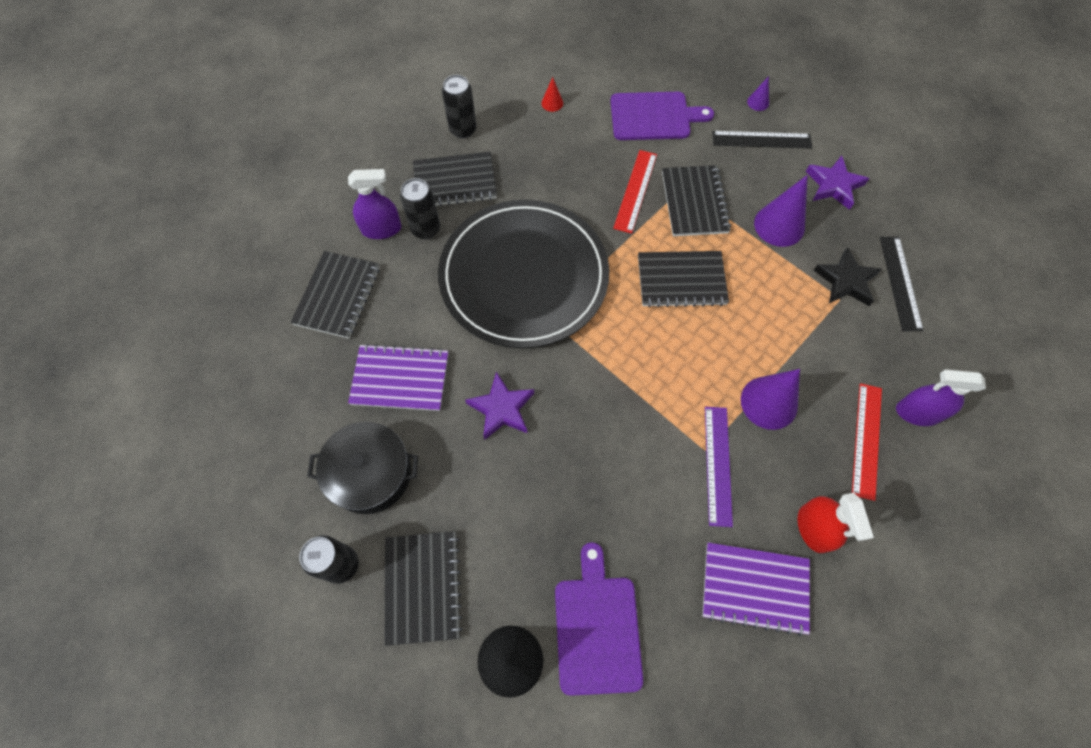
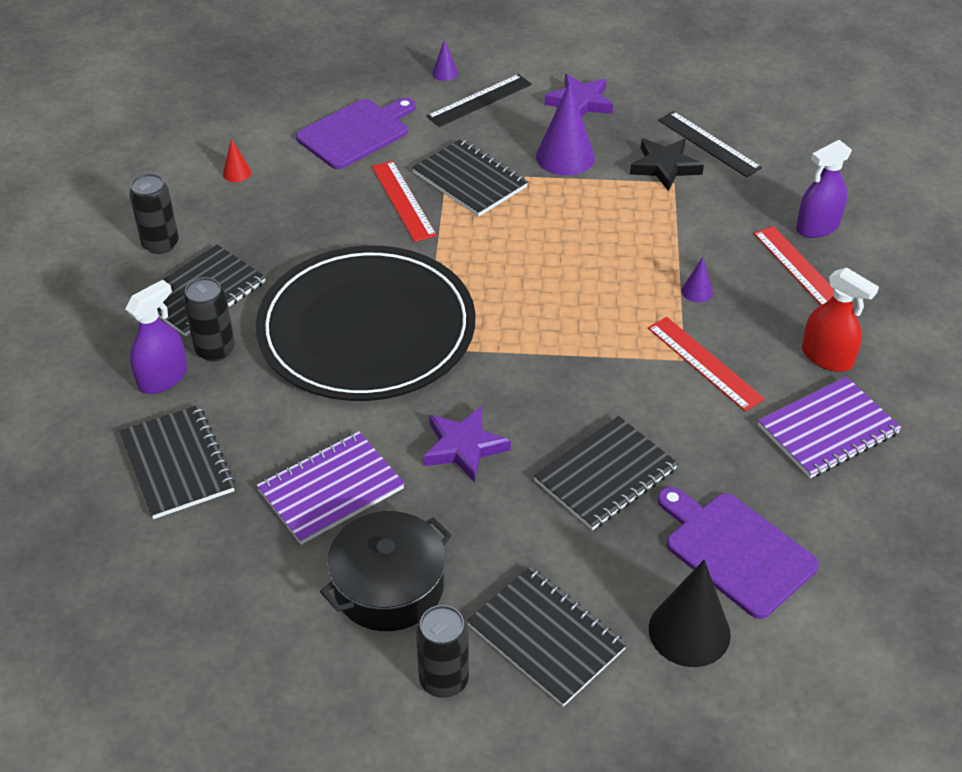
camera: 40 degrees left, 20 degrees down
(681, 280) = (523, 246): black notebook -> black notebook (605, 475)
(717, 465) = (704, 363): purple ruler -> red ruler
(769, 402) = (697, 291): purple cone -> purple cone, size x0.48

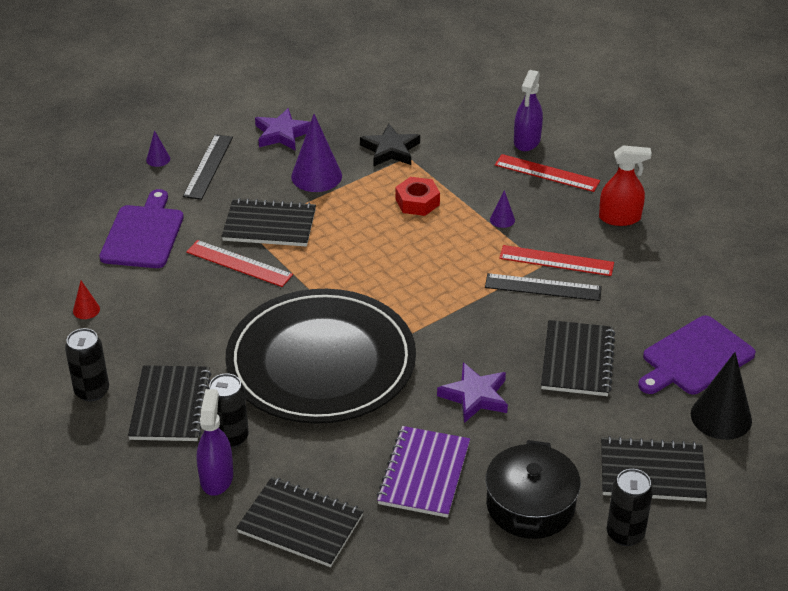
camera: 40 degrees left, 5 degrees down
(631, 230) = (417, 202): none -> red nut
(709, 144) = (401, 120): black ruler -> black ruler (543, 287)
(735, 551) = (695, 358): purple cutting board -> purple cutting board turned 45 degrees counterclockwise
(828, 430) = (666, 260): purple notebook -> none

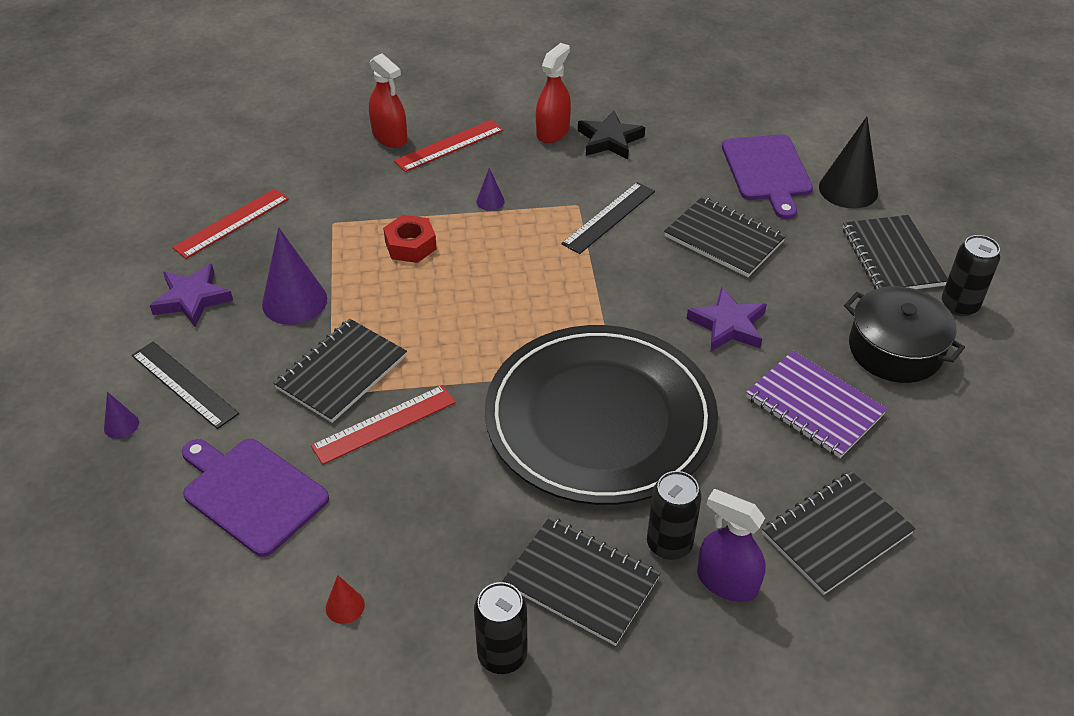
camera: 60 degrees left, 5 degrees up
(390, 150) = (308, 230): black star -> black star (609, 140)
(527, 141) = (390, 137): purple spray bottle -> red spray bottle
(556, 261) = (579, 193): red ruler -> red ruler (232, 223)
(652, 472) = (892, 257): black notebook -> black notebook turned 45 degrees counterclockwise

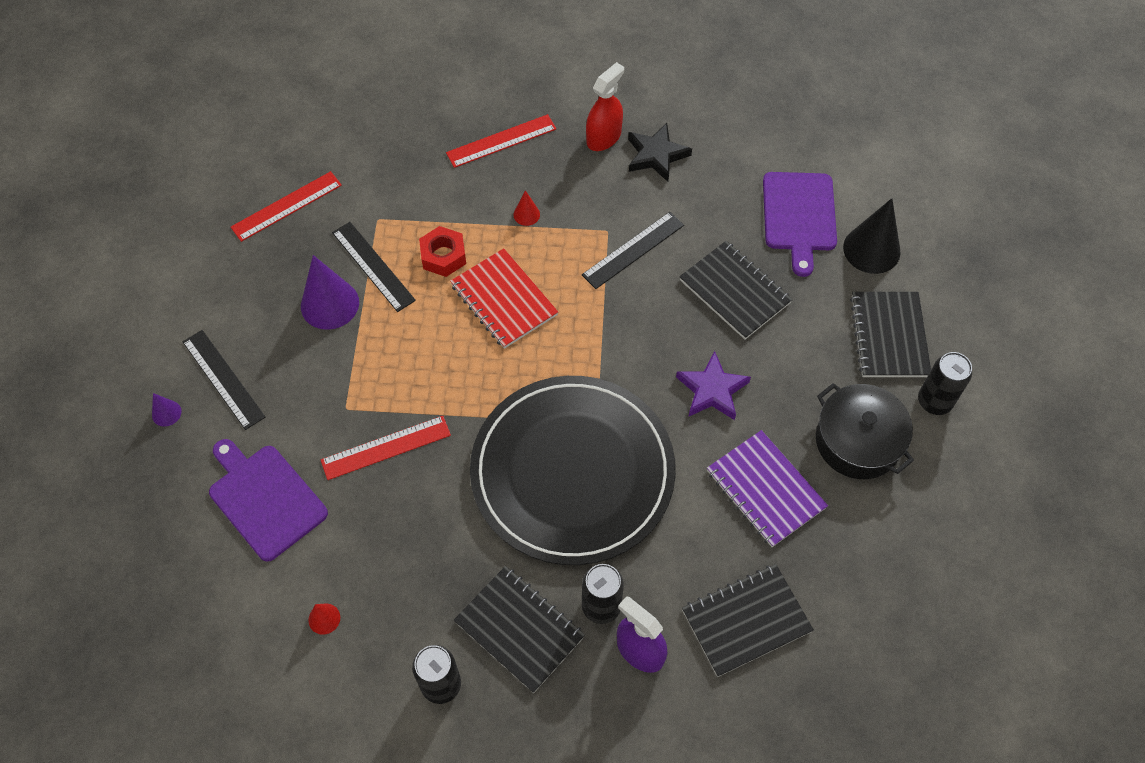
camera: 10 degrees right, 15 degrees up
(192, 299) = (241, 287): purple star -> none
(336, 263) = (373, 266): none -> black ruler
(341, 372) = (358, 387): black notebook -> none
(390, 137) = (447, 122): red spray bottle -> none
(484, 275) = (503, 300): none -> red notebook
(490, 201) = (526, 214): purple cone -> red cone

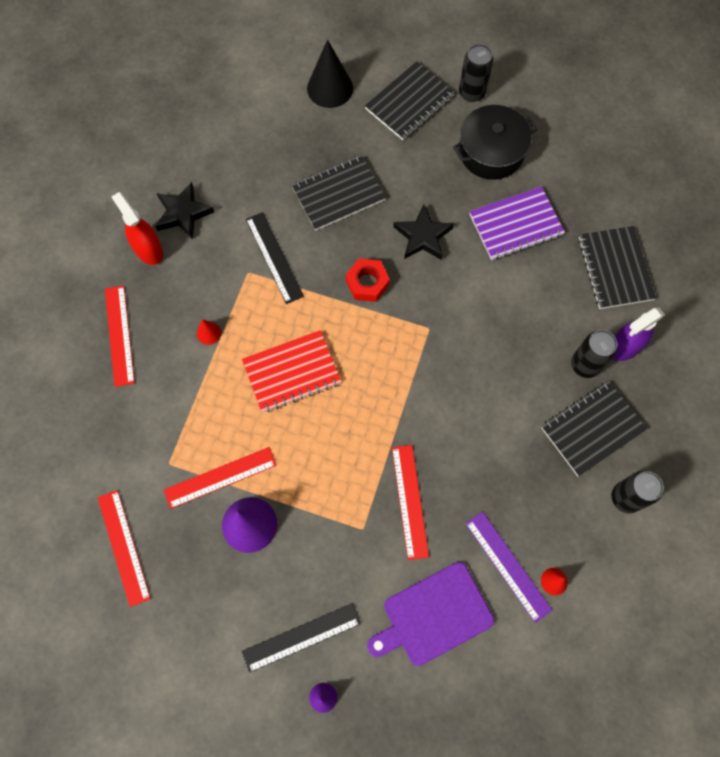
camera: 75 degrees left, 10 degrees up
(332, 564) = (507, 566): none -> purple ruler
(373, 266) = (220, 477): black ruler -> red ruler
(443, 256) = (229, 413): red nut -> red nut (367, 283)
(572, 472) = (468, 357): black plate -> none
(712, 390) = (423, 236): purple star -> black star
(799, 216) = (282, 127): purple cutting board -> none
(889, 336) = (409, 102): black notebook -> black notebook turned 60 degrees counterclockwise

